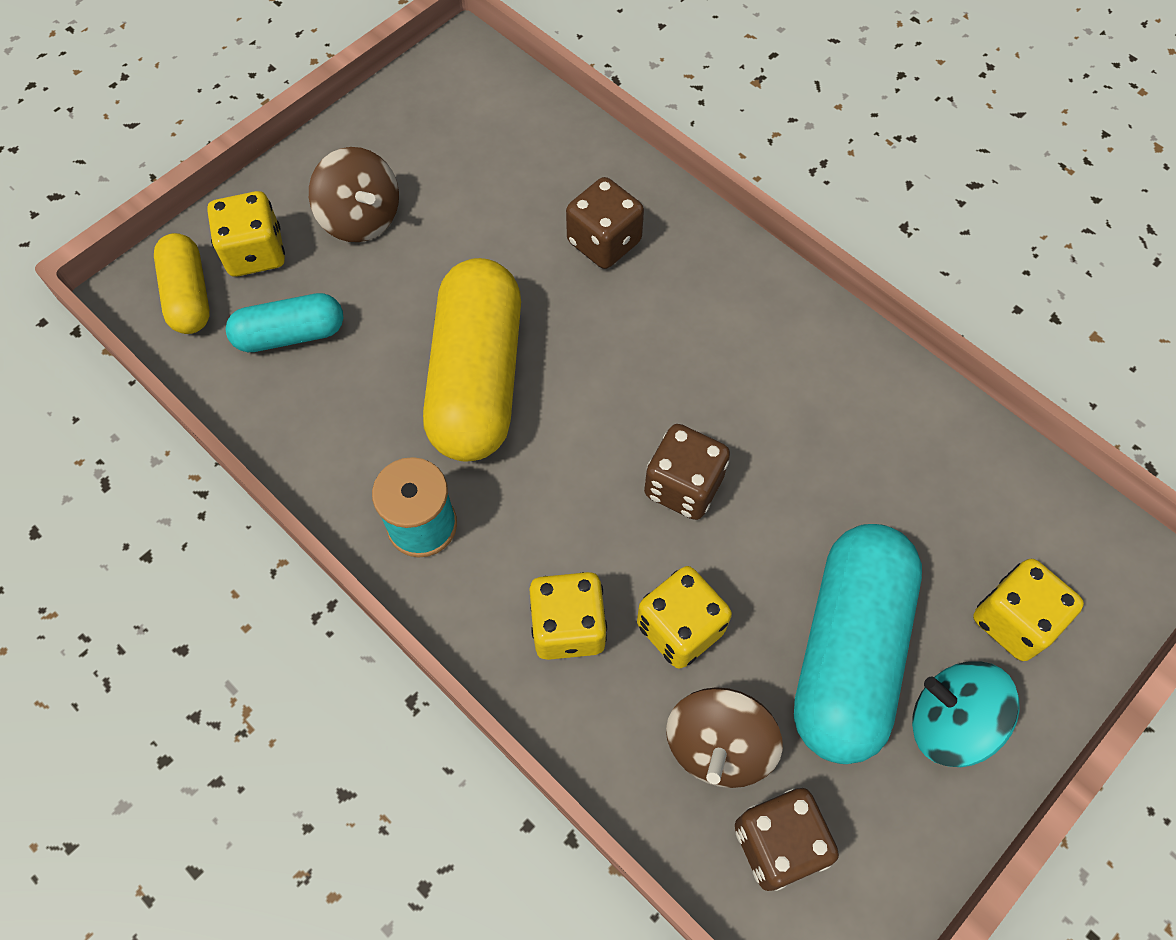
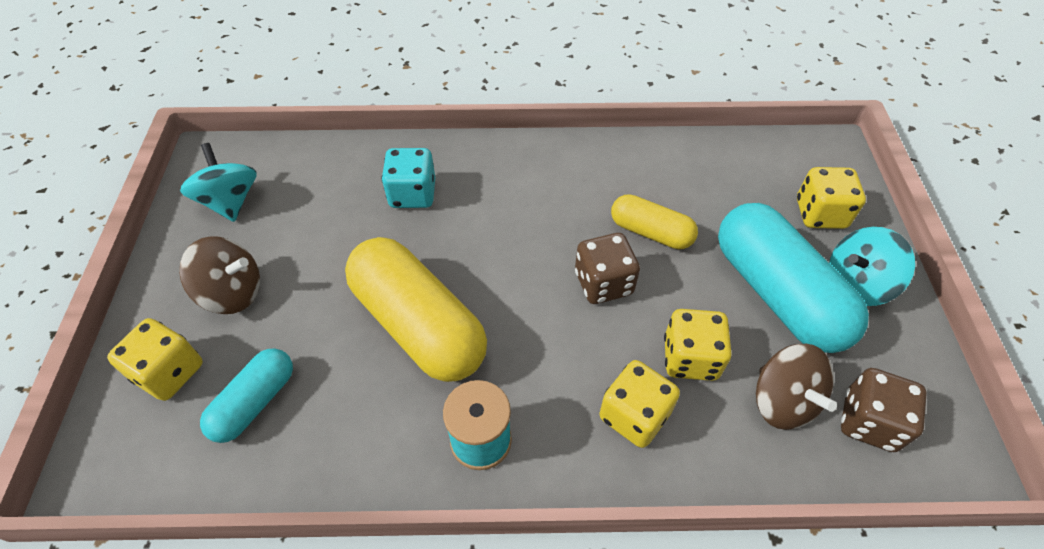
camera: 45 degrees left, 10 degrees down
(188, 295) = (140, 442): yellow capsule -> yellow capsule (650, 232)
(439, 121) = (230, 201): none -> turquoise spinning top
(604, 242) = (412, 194): brown dice -> turquoise dice

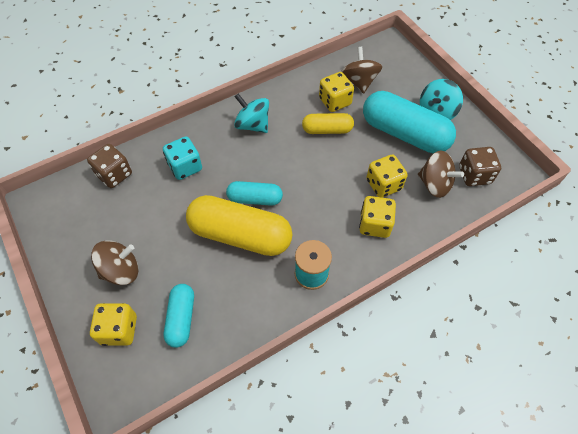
camera: 30 degrees left, 5 degrees up
(230, 201) = (75, 221): turquoise spinning top -> turquoise spinning top (252, 125)
(475, 283) = (255, 199): none -> turquoise capsule
(603, 283) = (320, 168): brown dice -> brown dice (114, 174)
(749, 183) = (359, 82): none -> brown spinning top
(820, 214) = (401, 83): yellow dice -> yellow dice (335, 101)

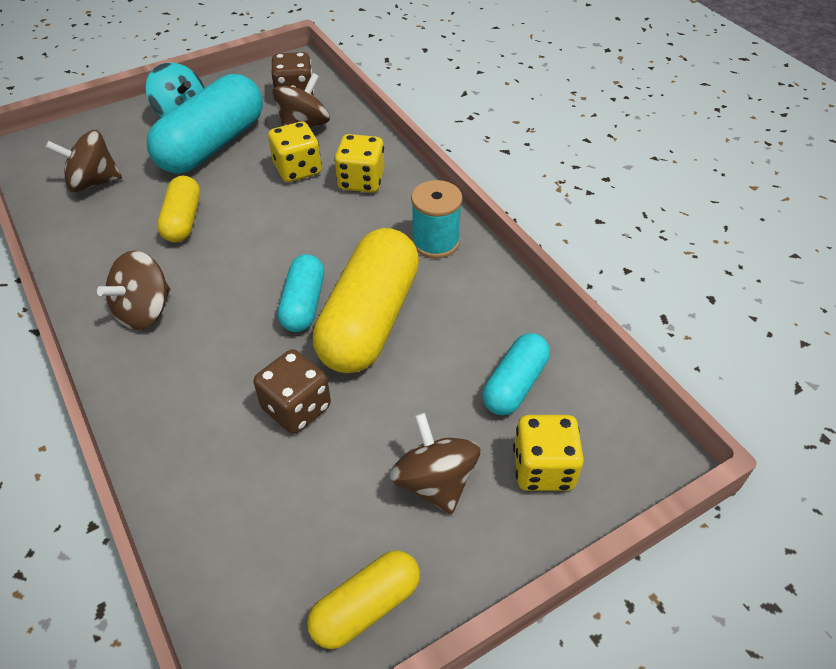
camera: 90 degrees left, 10 degrees down
(60, 240) = (366, 607): none -> yellow capsule
(114, 174) = (213, 527): brown dice -> brown dice (296, 408)
(181, 318) = (515, 384): turquoise capsule -> turquoise capsule turned 60 degrees counterclockwise
(185, 167) = (218, 404): turquoise dice -> none
(252, 125) = (145, 311): turquoise spinning top -> brown spinning top
(335, 101) = (126, 210): yellow dice -> none

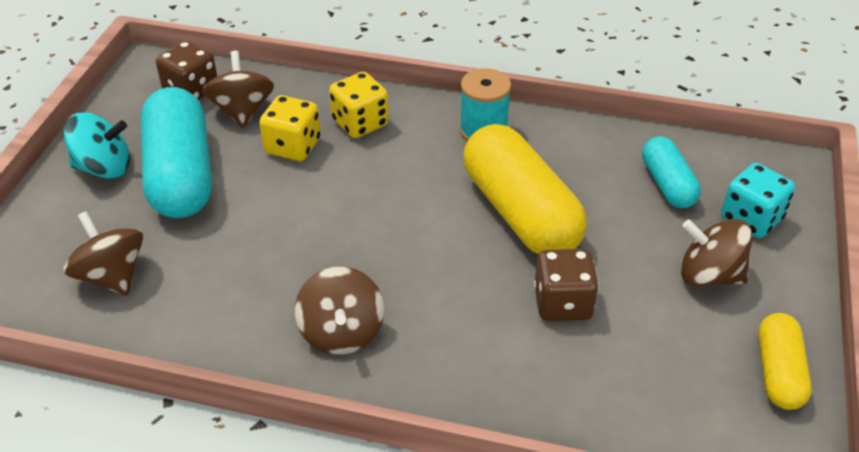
camera: 45 degrees left, 5 degrees down
(93, 182) = (112, 276): brown spinning top -> brown spinning top turned 105 degrees clockwise
(183, 220) = (257, 247): yellow capsule -> none
(303, 304) = (458, 236): turquoise capsule -> none
(543, 468) = (751, 219): yellow dice -> turquoise dice

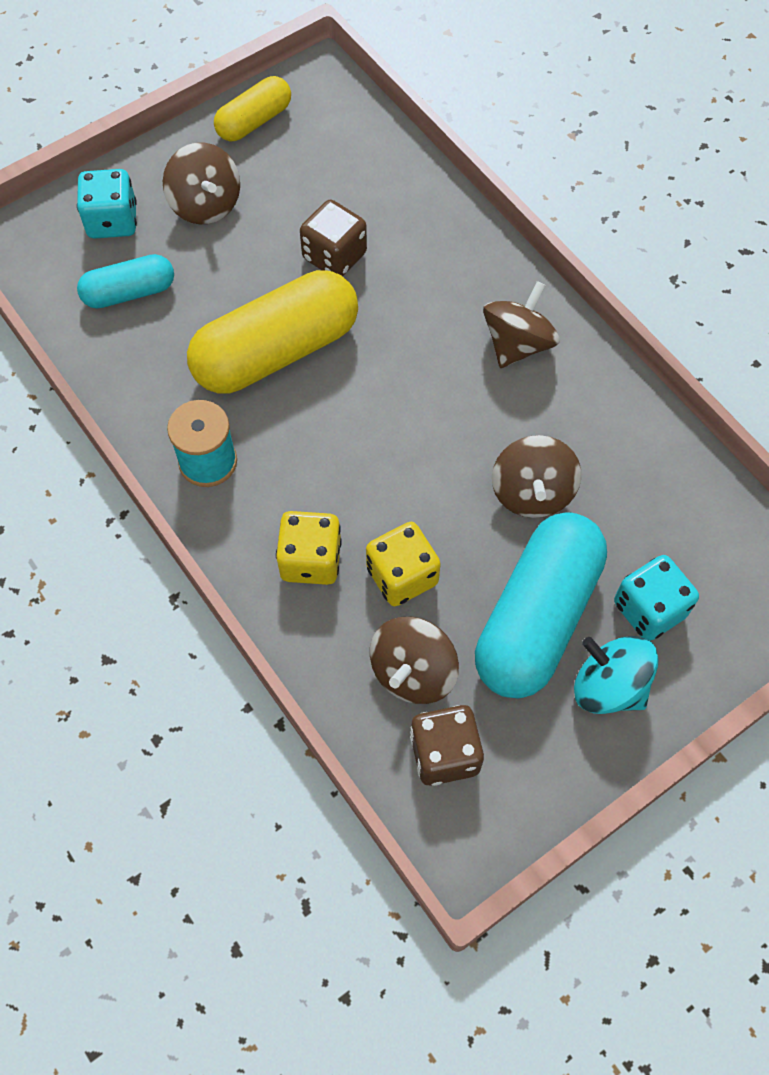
camera: 140 degrees left, 20 degrees up
(99, 220) = (649, 609): none -> turquoise dice
(112, 276) = (670, 529): brown spinning top -> brown spinning top (532, 492)
(520, 212) = (276, 351): yellow capsule -> yellow capsule turned 45 degrees clockwise
(667, 184) = (129, 292): turquoise capsule -> turquoise capsule turned 45 degrees clockwise

